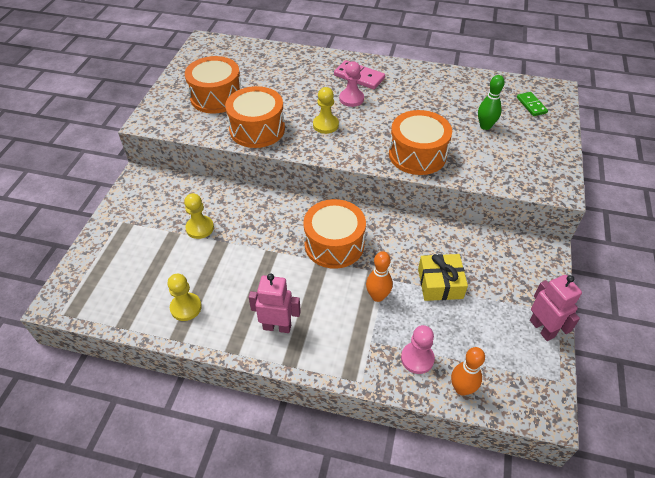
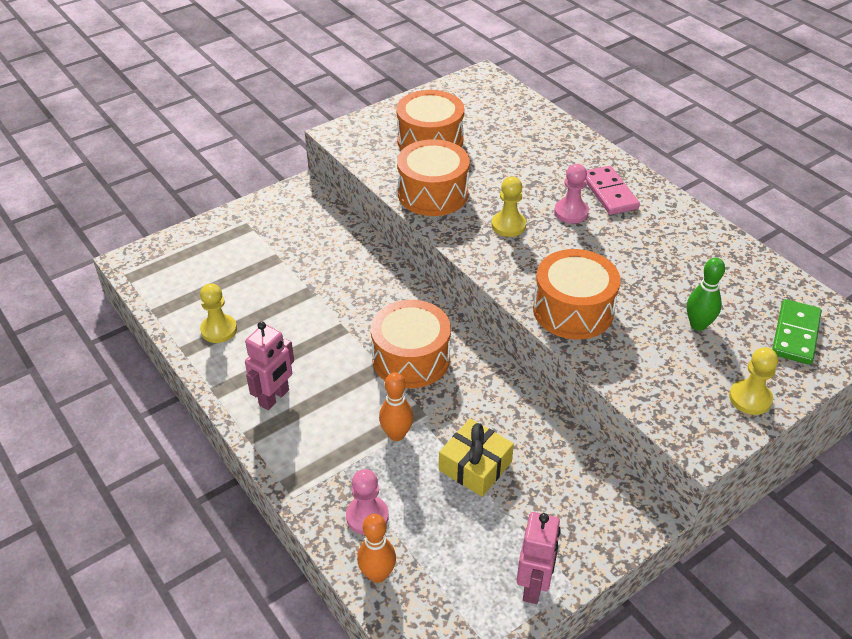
camera: 40 degrees right, 5 degrees down
(200, 228) = (304, 267): yellow pawn -> yellow pawn (750, 398)
(277, 327) = (274, 398): pink robot -> pink robot turned 75 degrees clockwise
(531, 105) = (795, 334): green domino -> green domino, size x1.51

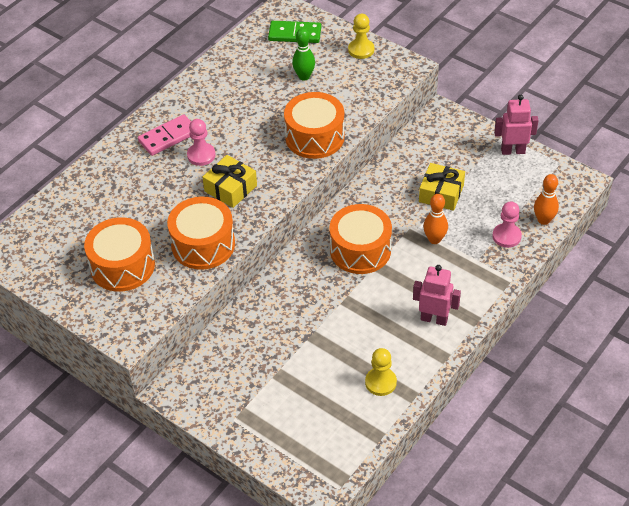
camera: 105 degrees left, 5 degrees up
(508, 225) = (230, 188): yellow pawn -> yellow gift

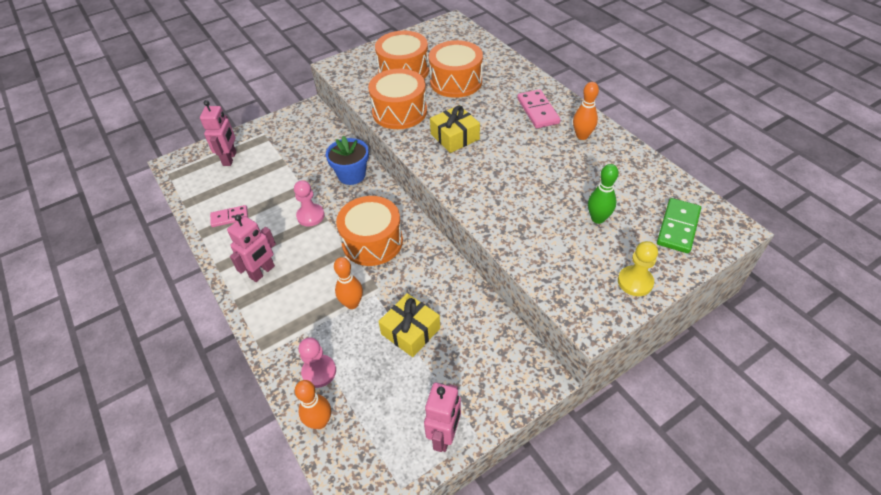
camera: 110 degrees right, 0 degrees up
(198, 101) = (582, 136): none -> orange bowling pin
(201, 155) = (505, 126): pink pawn -> pink pawn (310, 216)
(276, 300) = (351, 175): none -> blue flower pot
(292, 431) = (230, 159): none -> pink robot
(314, 137) = (497, 205): orange drum -> orange drum (456, 81)
(380, 382) = (229, 217): yellow pawn -> pink domino

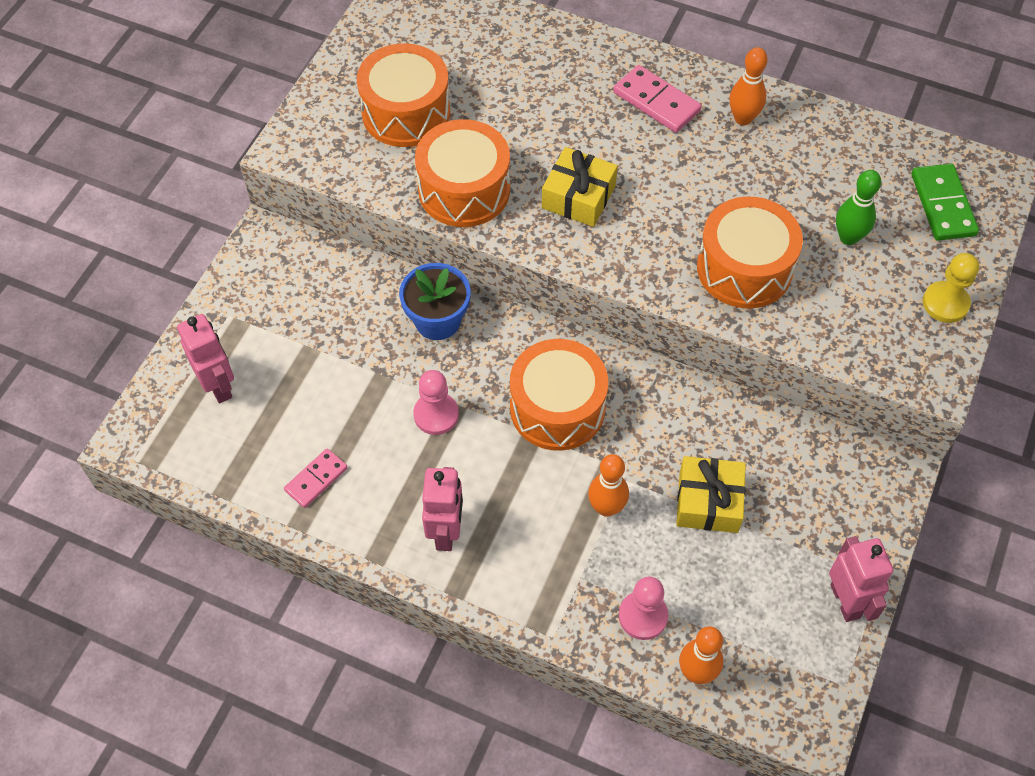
camera: 35 degrees left, 10 degrees up
(456, 81) = (502, 99): orange drum -> orange drum (744, 268)

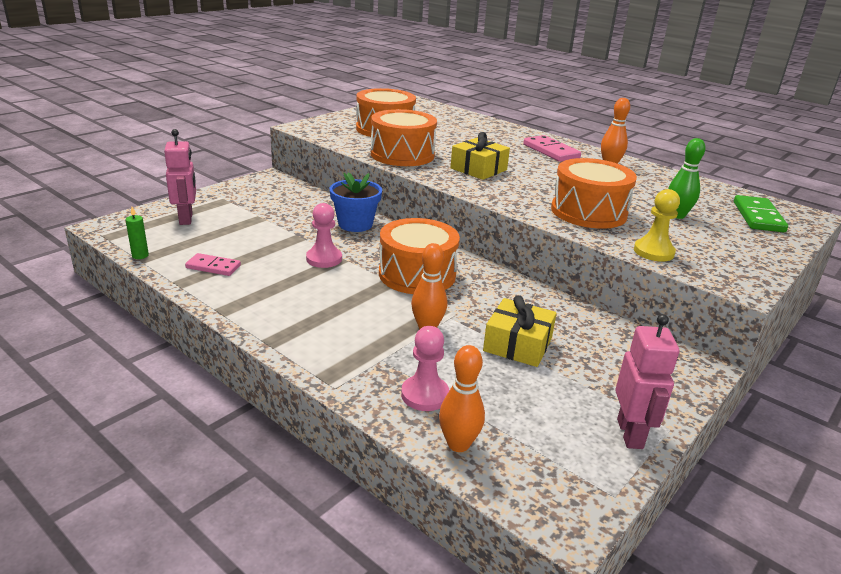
camera: 15 degrees right, 30 degrees down
(216, 488) = (140, 255): none -> green candle
(316, 479) = (213, 267): pink domino -> pink domino turned 45 degrees clockwise
(446, 532) = (288, 311): pink robot -> none
(945, 303) = (756, 254): yellow pawn -> yellow pawn (653, 252)

